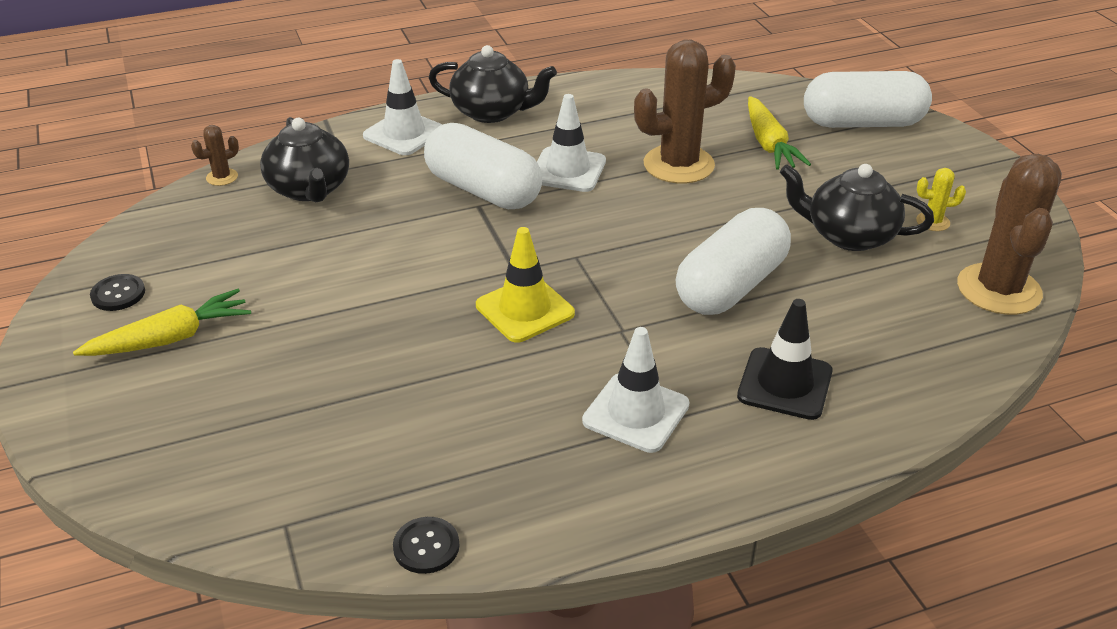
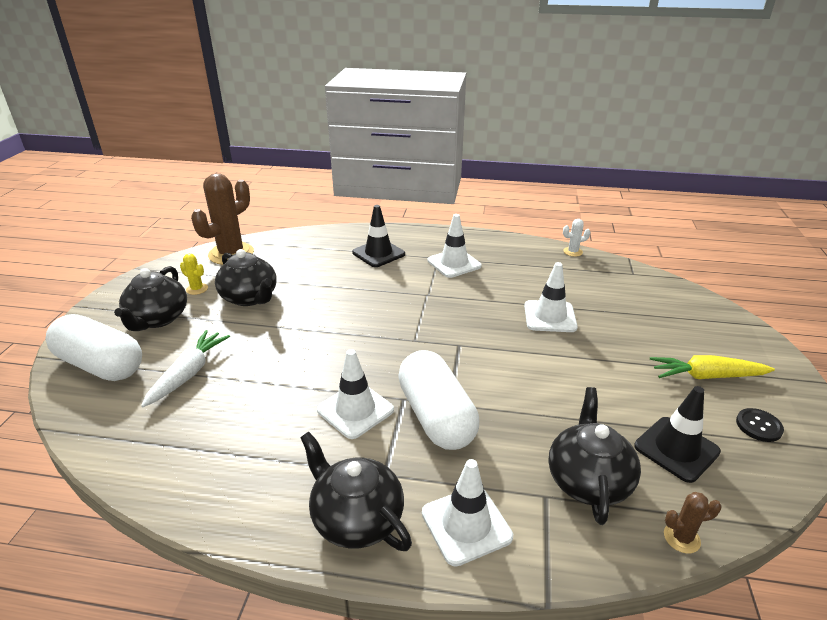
camera: 150 degrees left, 5 degrees down
(220, 240) = (676, 449): none -> black traffic cone
(412, 358) = (550, 316): none -> white traffic cone
(426, 546) = (573, 252): black button -> white cactus
(525, 309) = (471, 320): yellow traffic cone -> none
(678, 165) = (272, 381): brown cactus -> none
(731, 286) = (348, 295): white capsule -> none
(769, 144) = (188, 374): yellow carrot -> white carrot
(901, 175) = (157, 319): none -> black teapot

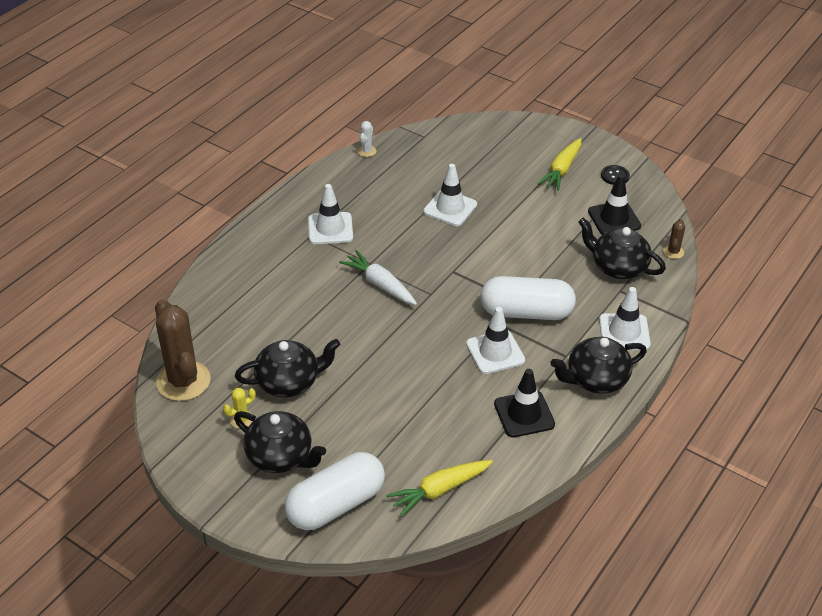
camera: 65 degrees left, 10 degrees up
(127, 428) = (439, 490): none -> yellow carrot
(188, 374) = (388, 443): white carrot -> white carrot (380, 284)
(378, 253) = (272, 271): black traffic cone -> black traffic cone (524, 414)

